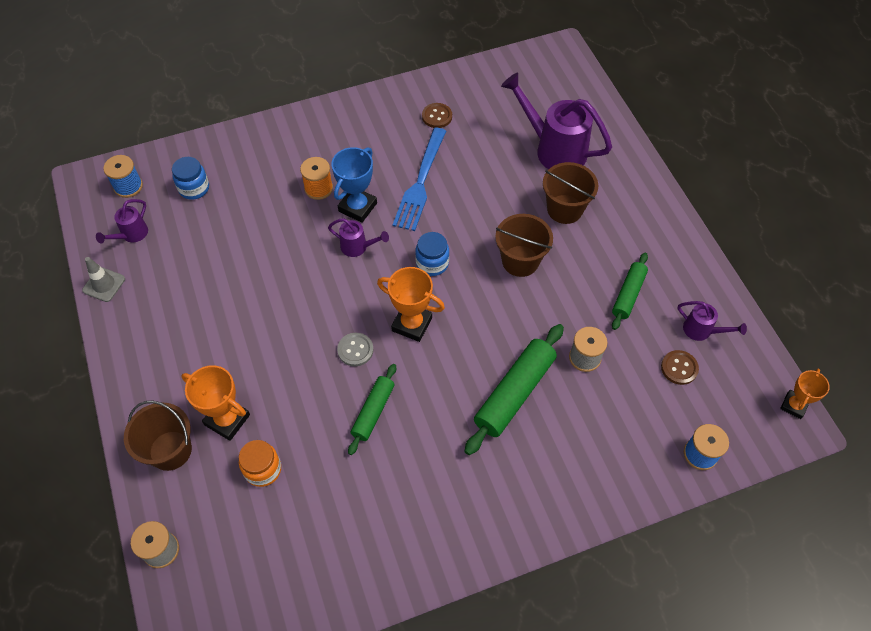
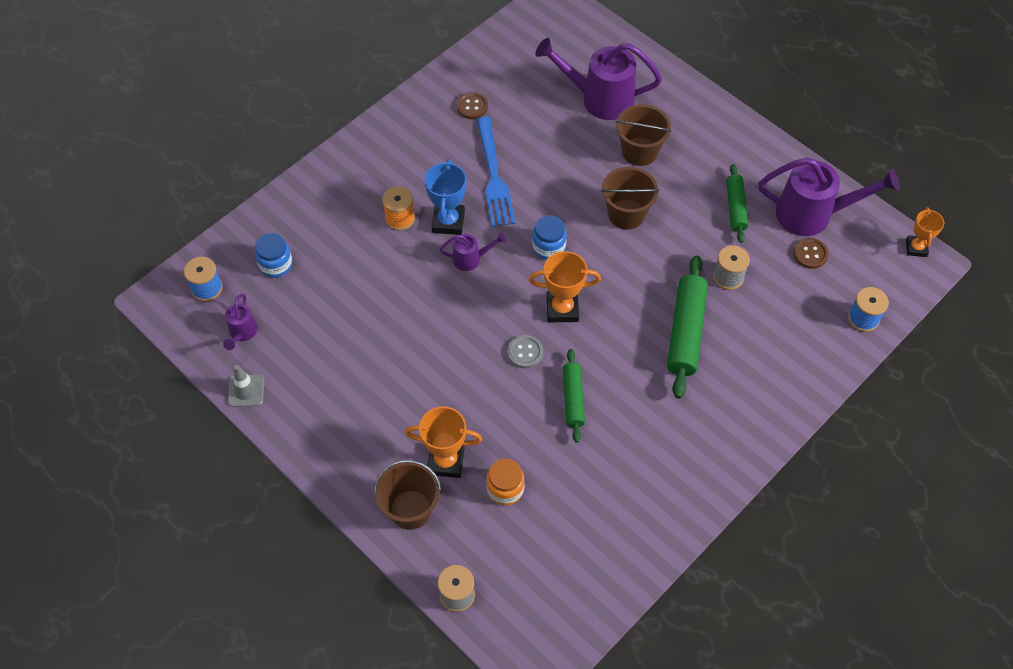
camera: 25 degrees left, 0 degrees up
(701, 330) = (812, 214): purple watering can -> purple watering can, size x2.04

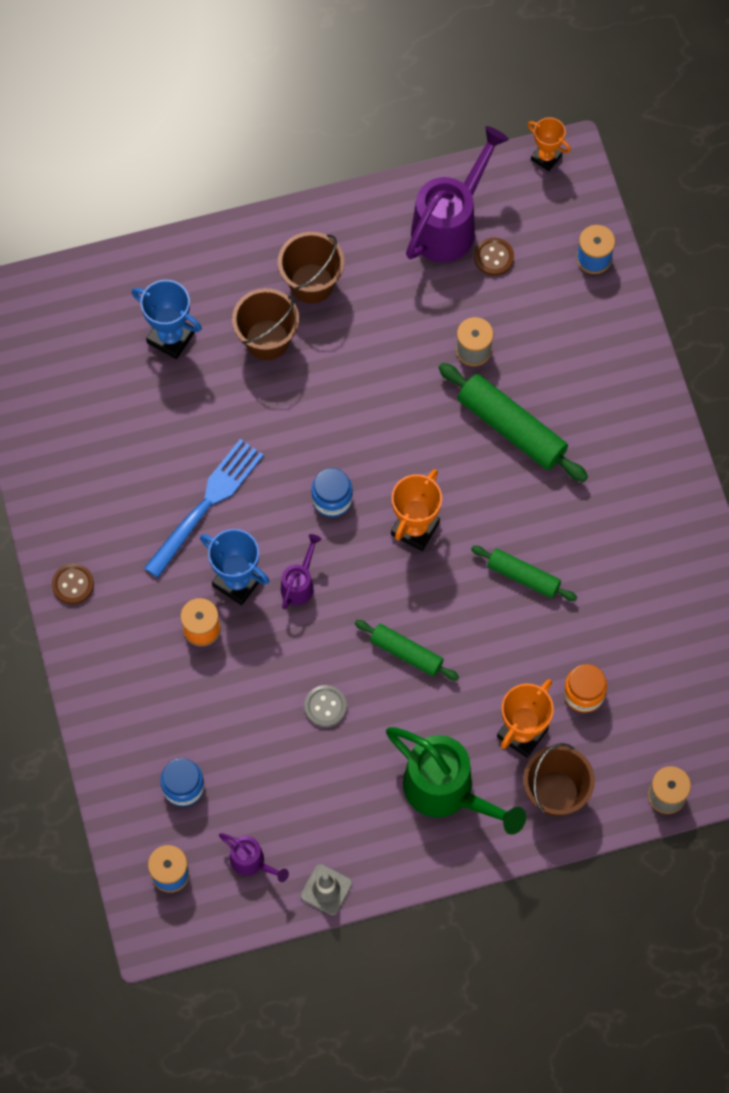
camera: 60 degrees left, 10 degrees up
(368, 432) = (446, 791): none -> green watering can
(472, 106) = (95, 474): brown button -> brown button (73, 584)
(494, 176) = (207, 503): blue fork -> blue fork turned 75 degrees counterclockwise
(525, 352) = (444, 592): grey button -> grey button (325, 706)
(600, 99) = (171, 337): purple watering can -> blue trophy
(626, 214) = (338, 400): brown bucket -> brown bucket (311, 283)
(735, 207) = (396, 291): green rolling pin -> green rolling pin (406, 653)

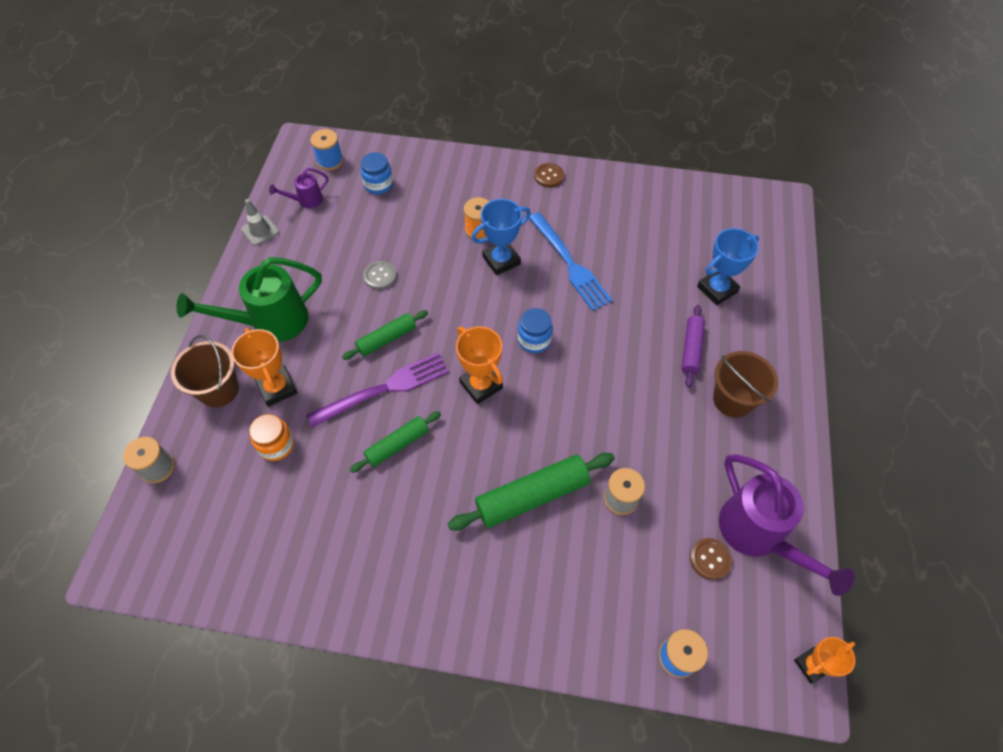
camera: 115 degrees right, 10 degrees down
(267, 339) = (691, 349): brown bucket -> purple rolling pin
(299, 584) = (478, 295): purple watering can -> none
(467, 622) = (385, 388): none -> purple fork

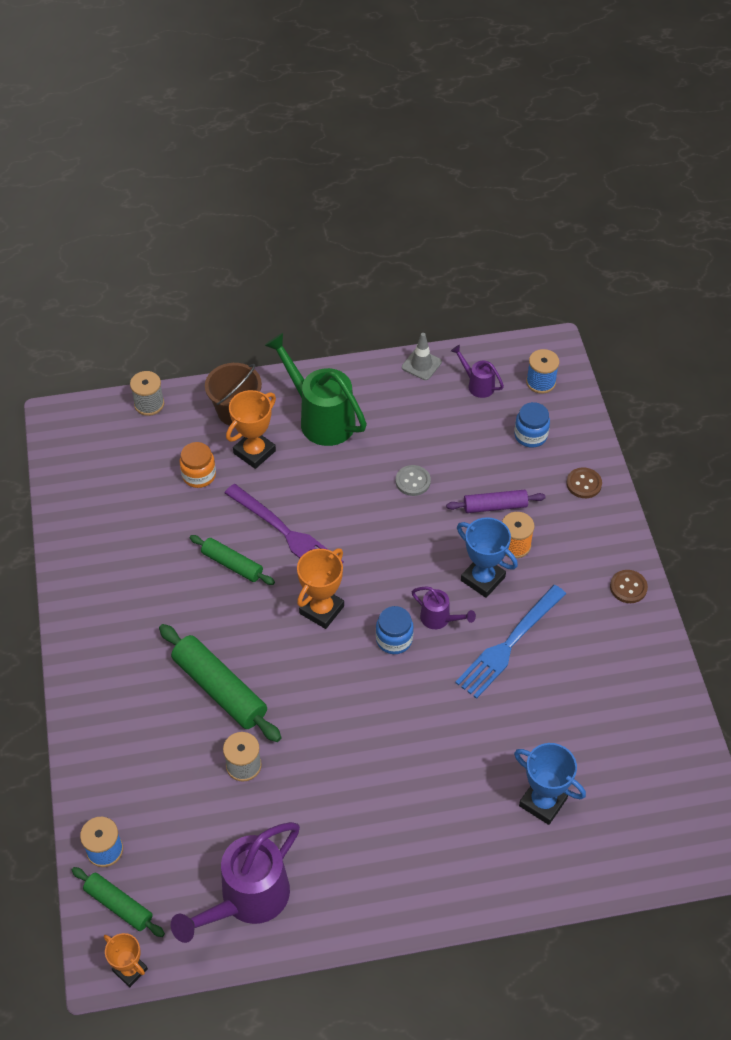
camera: 70 degrees right, 5 degrees down
(387, 339) = (341, 514): green rolling pin -> green rolling pin (119, 905)
(527, 302) = (439, 619): none -> purple watering can
(691, 349) = (446, 792): purple rolling pin -> purple rolling pin (495, 506)
(710, 559) = (207, 859): brown button -> brown button (584, 484)
(733, 399) = (398, 847): brown bucket -> none

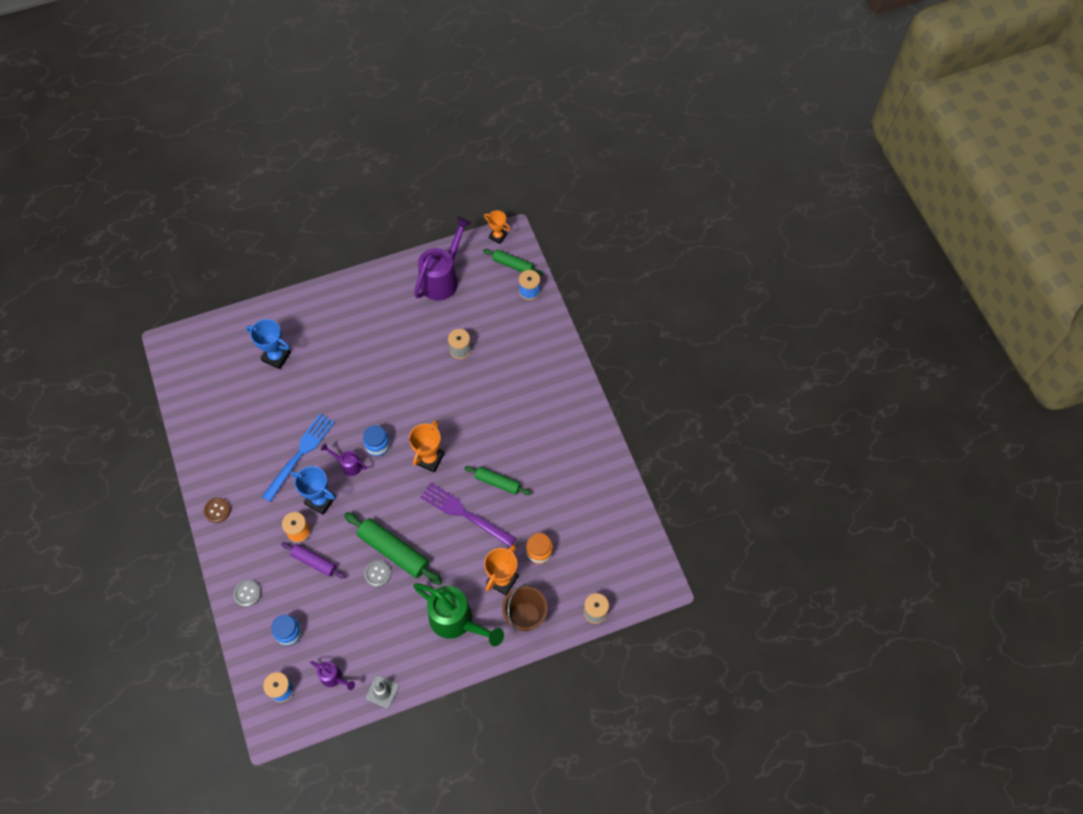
camera: 170 degrees right, 10 degrees up
(220, 689) = (485, 394): green rolling pin -> green rolling pin (393, 551)
(495, 506) = (314, 562): purple rolling pin -> purple rolling pin turned 45 degrees clockwise
(584, 484) = (247, 593): brown button -> grey button

